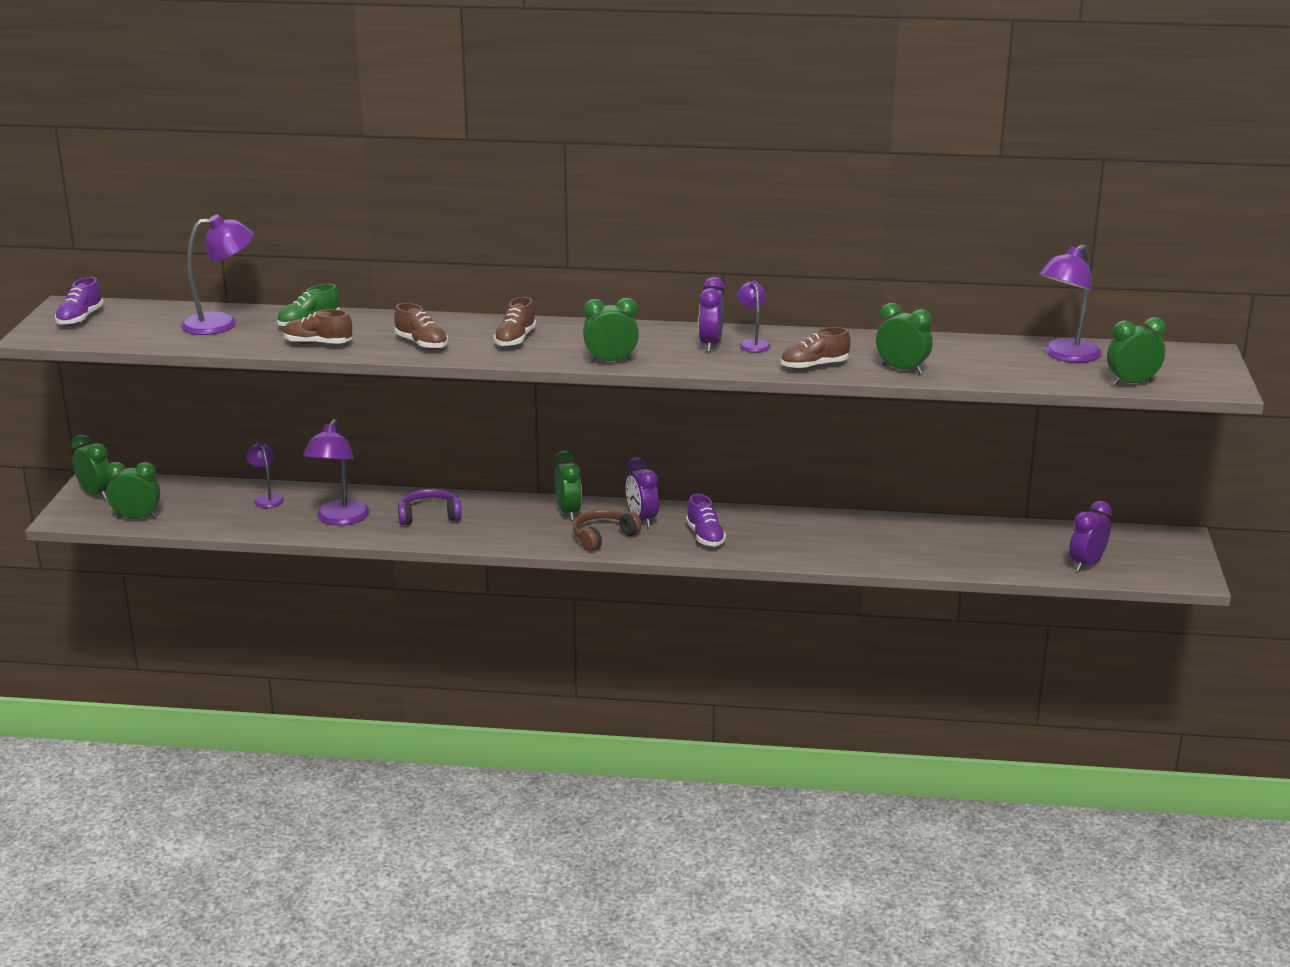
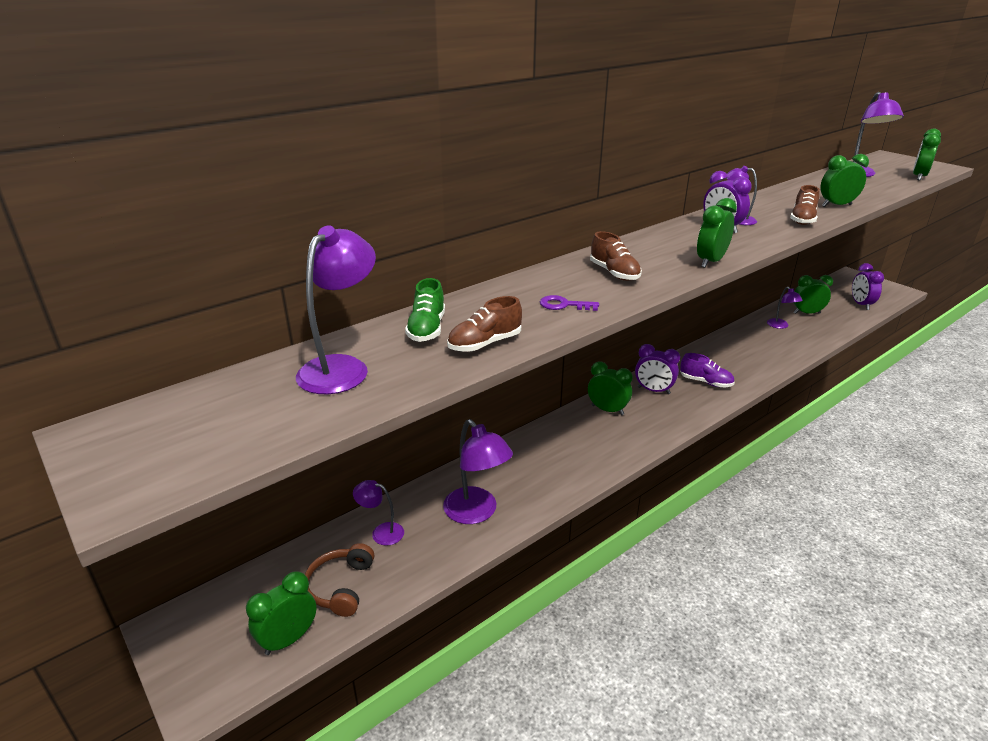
camera: 45 degrees left, 5 degrees up
(80, 319) = (147, 441): purple shoe -> none
(96, 493) = (192, 641): green clock -> green clock (806, 313)
(421, 344) = (564, 305): brown shoe -> purple key
(429, 515) = (533, 467): purple headphones -> none
(603, 537) = (662, 415): brown headphones -> brown headphones (340, 586)
(918, 536) = (780, 326): none -> purple lamp

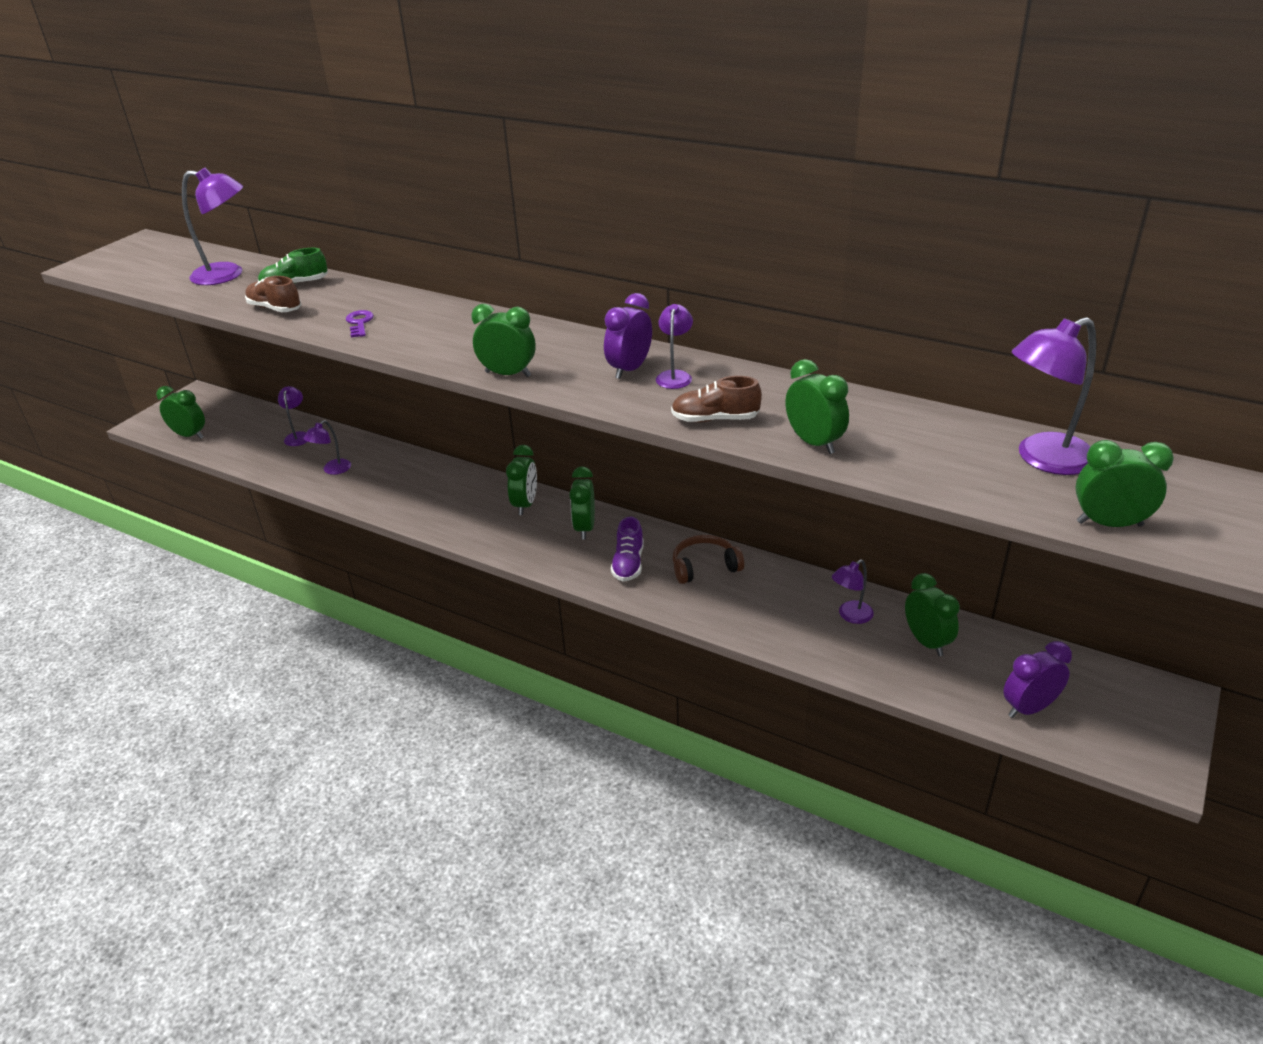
camera: 70 degrees right, 5 degrees up
(340, 586) = (238, 438): brown headphones -> brown headphones (704, 566)
(476, 513) = (332, 470): purple lamp -> purple lamp, size x0.57
(614, 273) = (446, 332): brown shoe -> none
(653, 390) = (585, 528): purple clock -> green clock

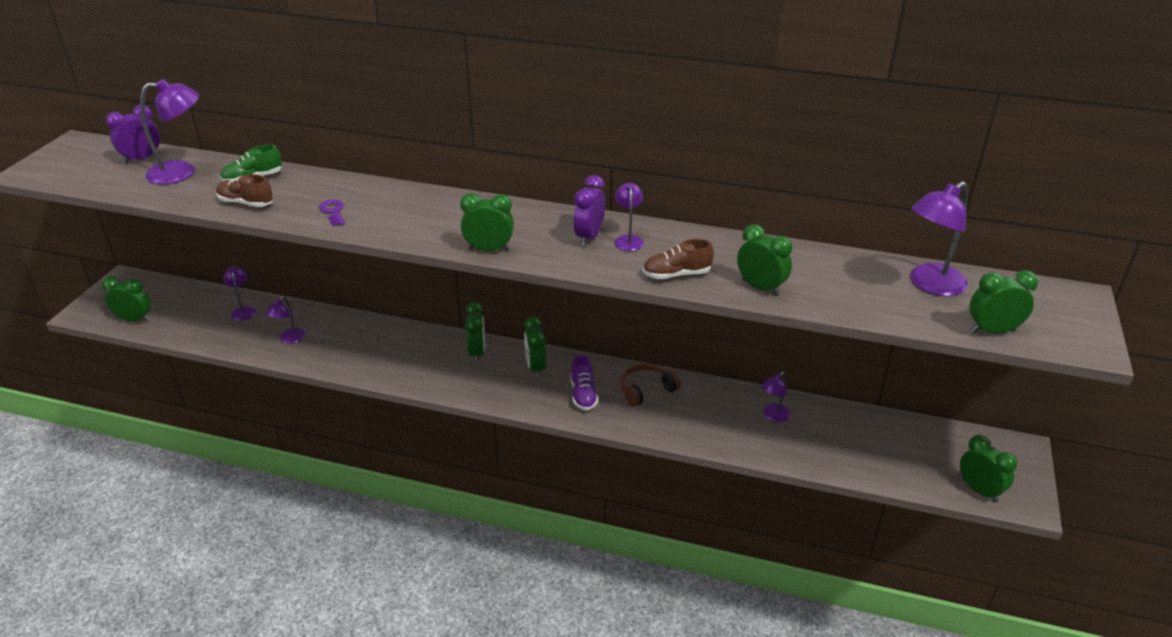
camera: 15 degrees left, 0 degrees up
(926, 642) = (836, 430): green clock -> green clock (979, 490)
(1029, 708) = (924, 471): purple clock -> purple clock (142, 159)

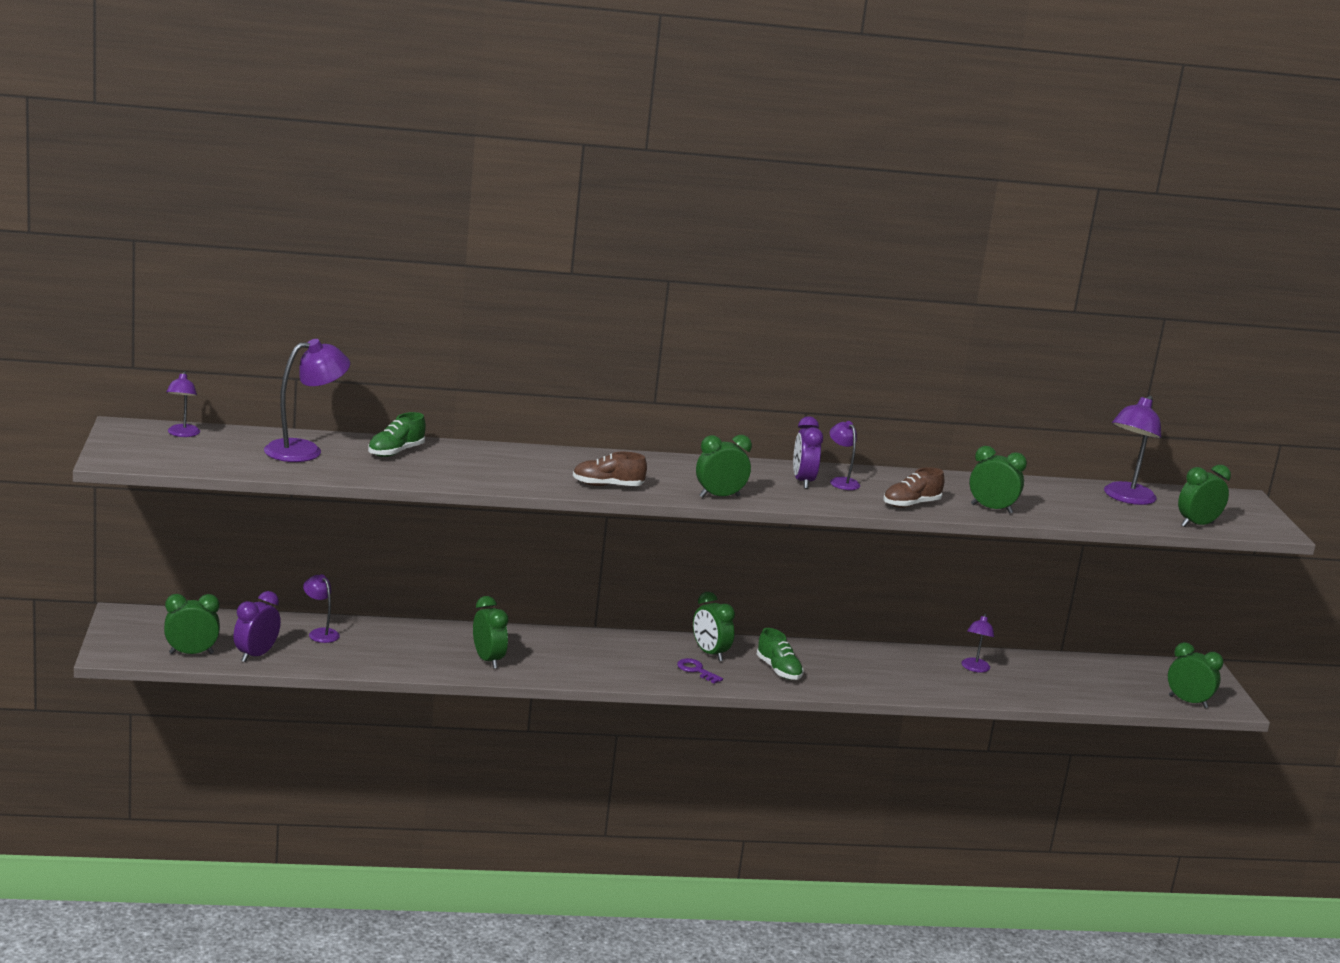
camera: 25 degrees left, 15 degrees down
(142, 159) = (237, 440): purple clock -> purple clock (256, 655)
(246, 203) = (419, 473): brown shoe -> brown shoe (607, 486)
(289, 339) = (407, 654): purple lamp -> purple lamp (182, 434)
(333, 212) = (524, 475): purple key -> purple key (696, 670)
(477, 353) = (635, 646): green clock -> green clock (488, 660)
(583, 395) = (778, 670): purple shoe -> green shoe
(646, 390) = (837, 660): brown headphones -> none

